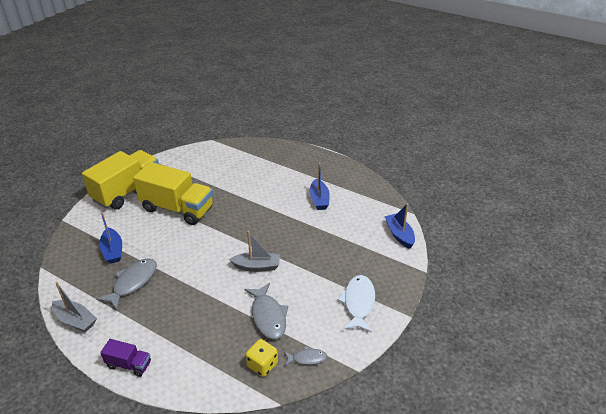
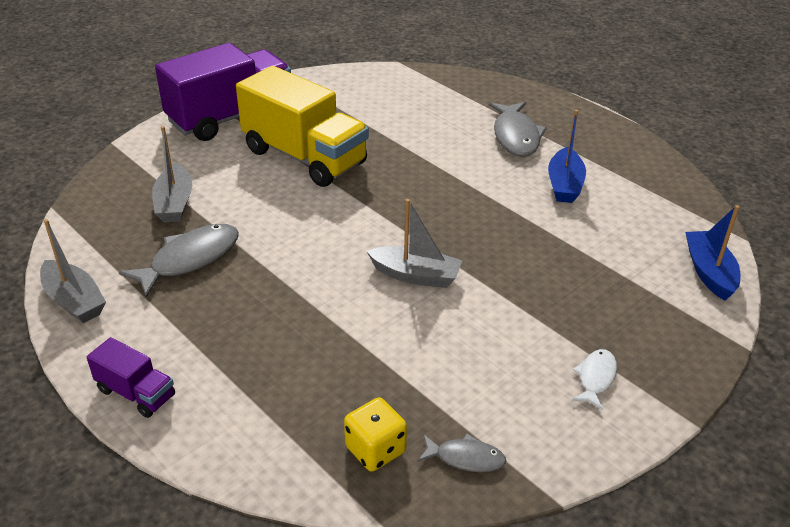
camera: 15 degrees right, 0 degrees up
(113, 251) = (174, 203): blue boat -> grey boat
(127, 191) = (230, 117): yellow truck -> purple truck
(268, 316) = (412, 365): grey fish -> grey fish (516, 136)
(358, 302) = (595, 378): white fish -> white fish, size x0.55

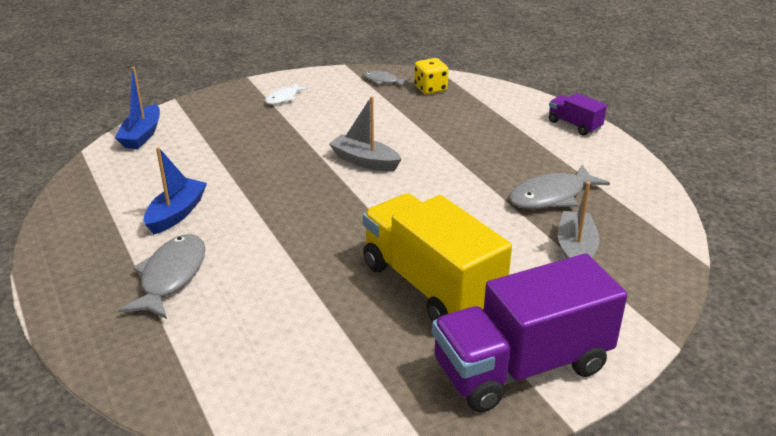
camera: 165 degrees left, 5 degrees down
(74, 301) = (640, 179): grey boat -> none

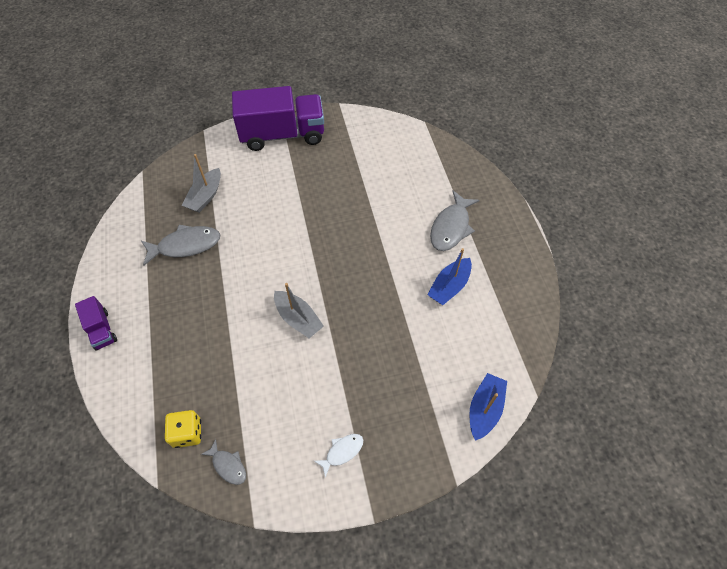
camera: 165 degrees left, 25 degrees up
(431, 285) = (302, 189): yellow truck -> none

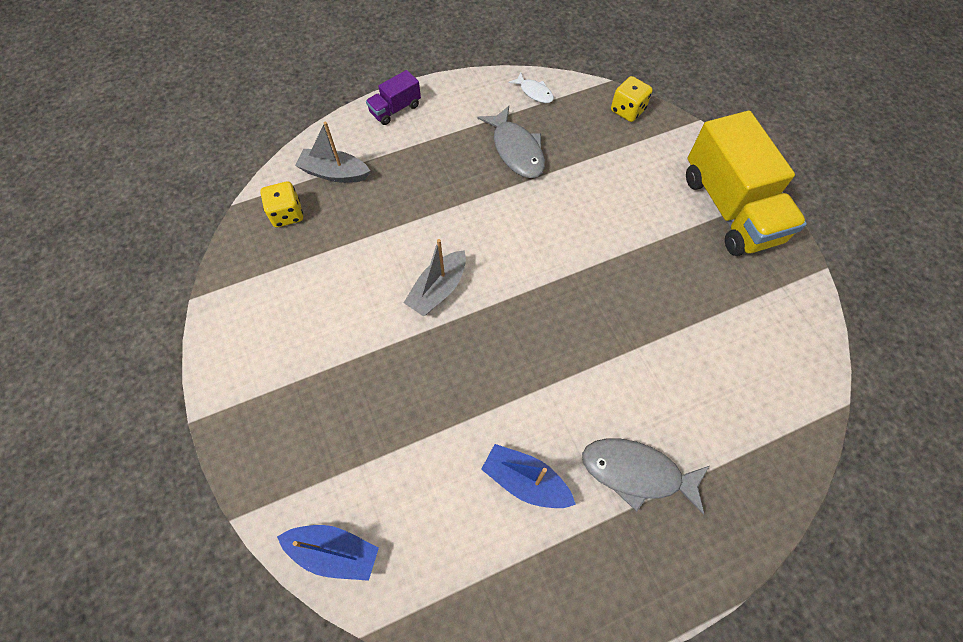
camera: 80 degrees right, 5 degrees up
(177, 168) = (627, 110): none -> yellow dice
(205, 196) = (593, 150): grey boat -> grey boat (335, 173)
(228, 465) = (253, 260): grey fish -> none
(282, 135) = (729, 208): purple truck -> yellow truck
(342, 452) = (270, 372): white fish -> white fish (534, 92)

